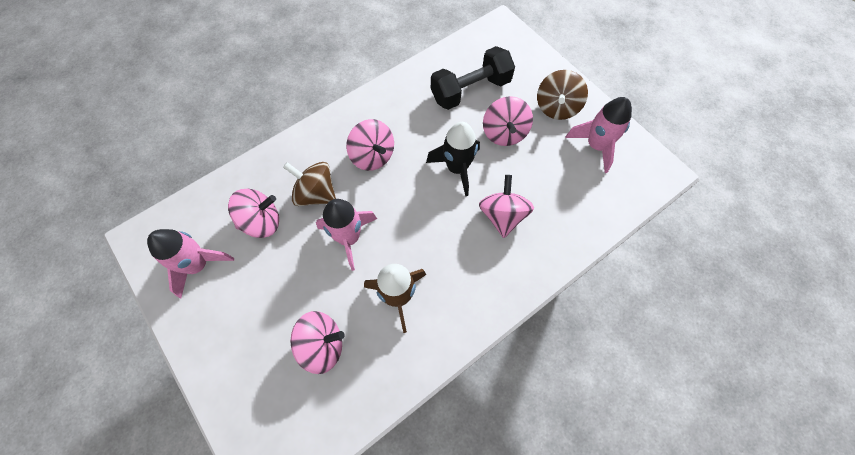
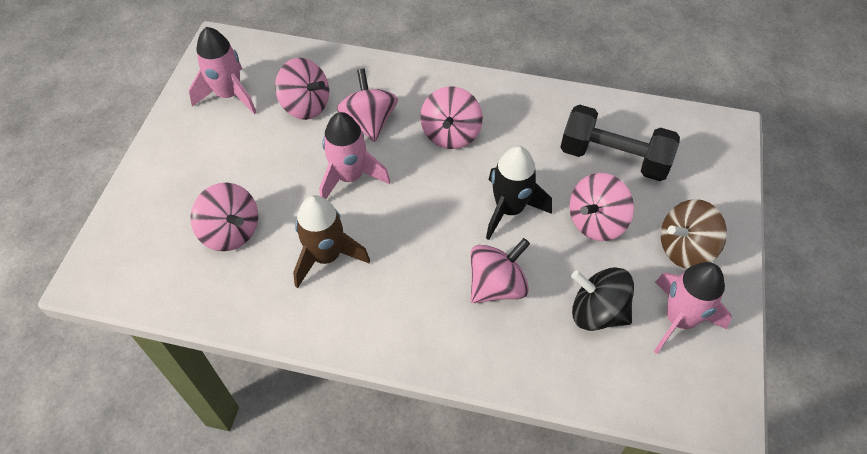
camera: 50 degrees right, 10 degrees down
(316, 194) = (369, 122): brown spinning top -> pink spinning top
(561, 179) = (597, 312): none -> black spinning top

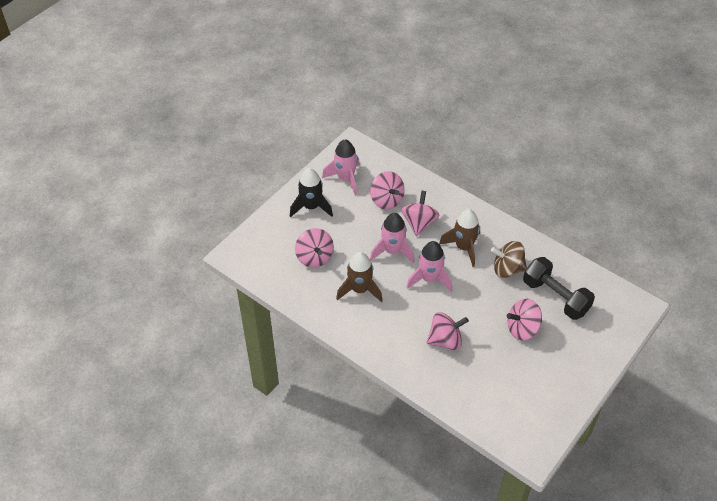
camera: 25 degrees right, 5 degrees down
(450, 134) = (464, 247): pink spinning top -> brown rocket
(509, 209) = (475, 303): black rocket -> black rocket (311, 207)
(597, 312) = (494, 376): black spinning top -> none
(679, 320) = (539, 398): pink rocket -> pink rocket (429, 279)
(684, 248) = (567, 363): brown spinning top -> brown spinning top (507, 269)

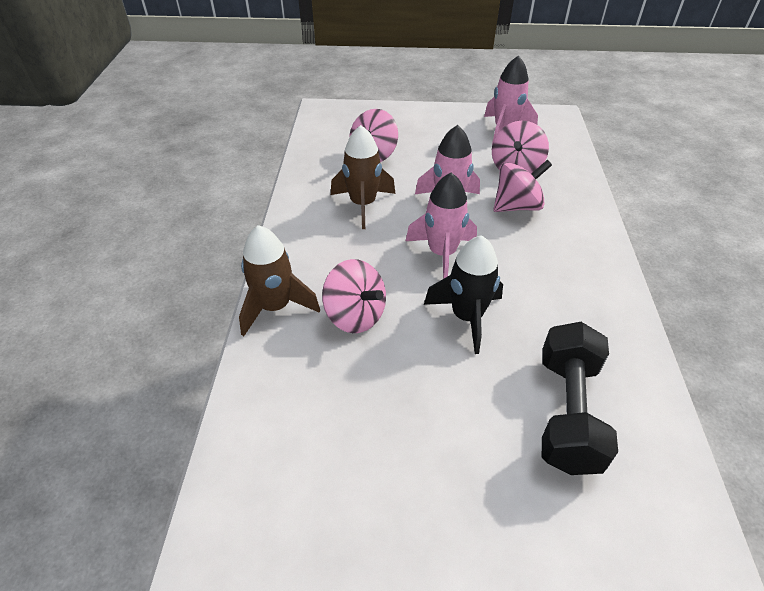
camera: 55 degrees right, 5 degrees down
(311, 207) = (438, 126): black rocket -> black rocket (467, 317)
(464, 247) = (530, 261): brown rocket -> brown rocket (275, 307)
(507, 269) = (549, 324): brown spinning top -> none
(522, 329) = (460, 397): pink spinning top -> none

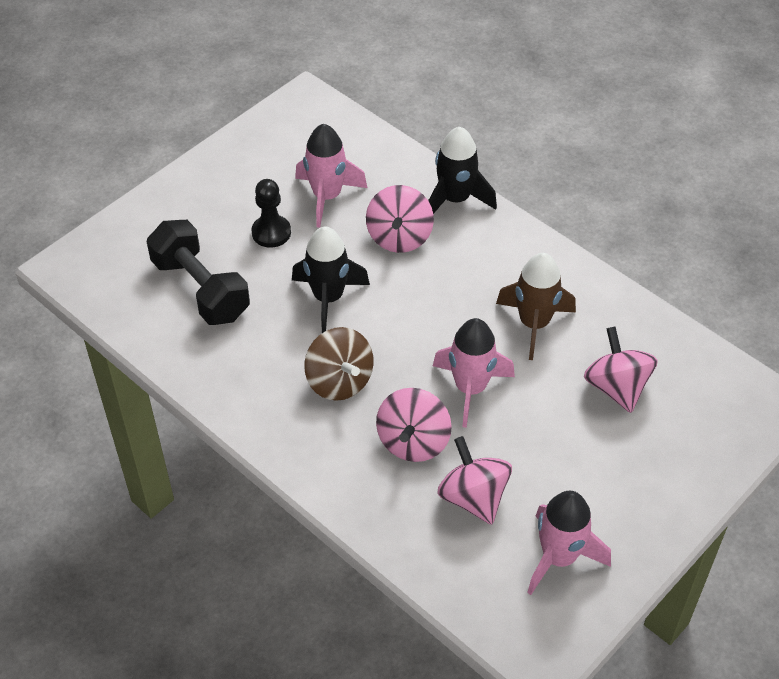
camera: 130 degrees right, 5 degrees up
(275, 307) = (455, 199): brown rocket -> black rocket
(355, 315) = (399, 237): pink spinning top -> pink spinning top turned 75 degrees counterclockwise
(442, 254) = (409, 333): pink rocket -> pink rocket (327, 197)
(447, 410) = (271, 232): none -> black pawn
(525, 263) = (339, 381): none -> brown spinning top

